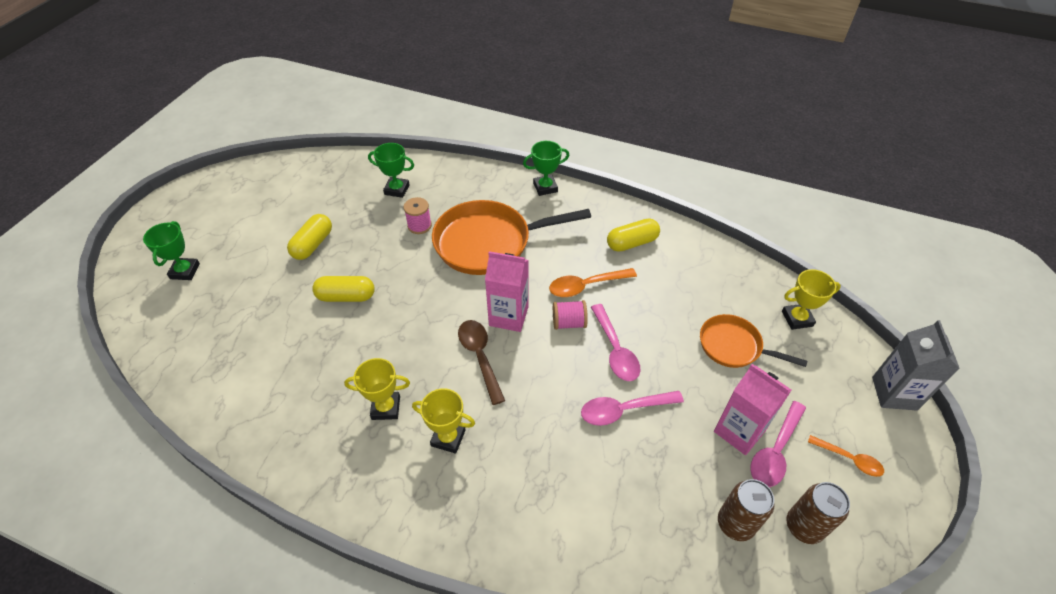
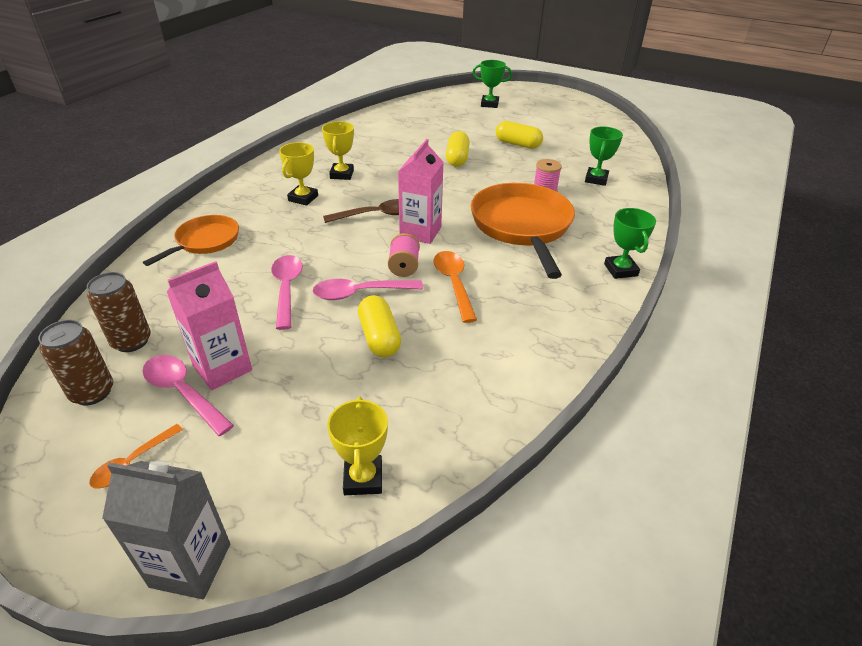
camera: 95 degrees right, 10 degrees down
(632, 243) = (524, 329): yellow capsule -> yellow capsule (379, 337)
(734, 346) = (335, 392): orange pan -> orange pan (205, 242)

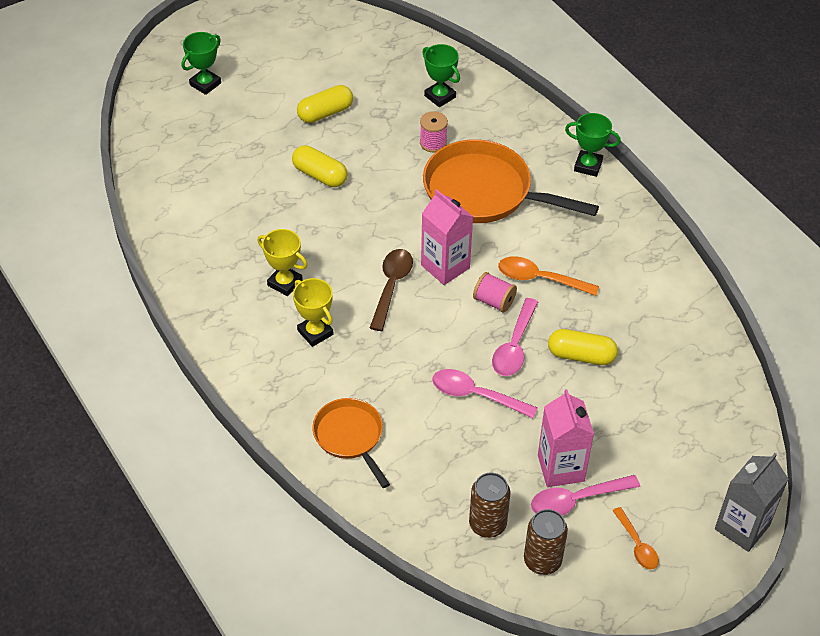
camera: 60 degrees left, 10 degrees up
(363, 478) = (718, 418): yellow trophy -> none

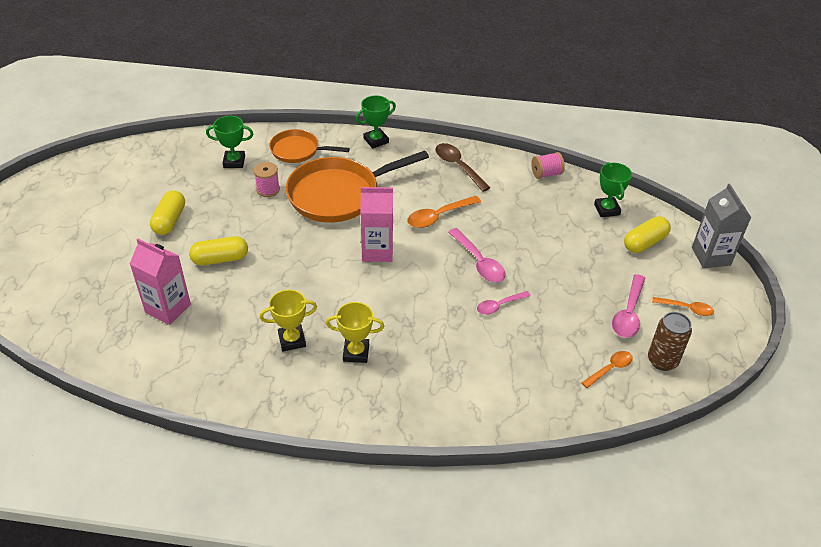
camera: 50 degrees left, 5 degrees down
(205, 84) = (49, 263): green trophy -> green trophy (607, 209)
(350, 437) = (468, 393): orange pan -> orange pan (298, 150)
(391, 286) = (362, 287): brown spoon -> brown spoon (458, 166)
(476, 395) = (499, 306): pink spoon -> pink spoon, size x0.65
(487, 524) = (610, 369): brown can -> orange spoon
(494, 301) = (432, 248): pink spool -> pink spool (546, 174)
(561, 468) = (597, 304): pink carton -> pink carton (168, 308)
(581, 355) = (518, 238): yellow capsule -> yellow capsule (644, 242)

